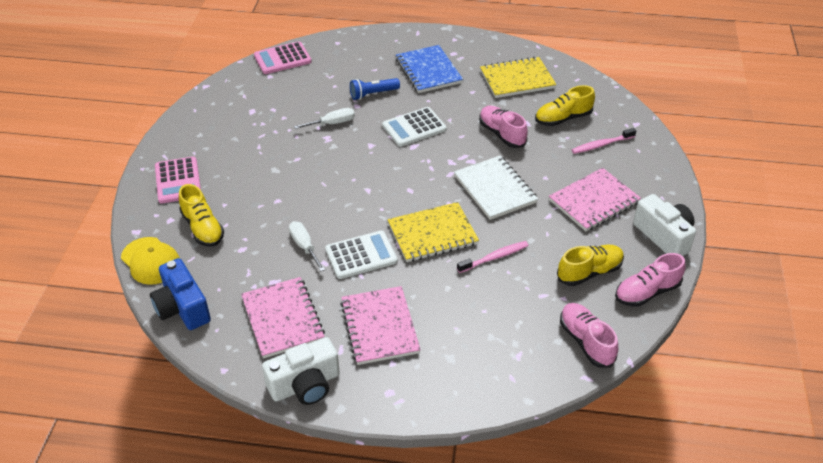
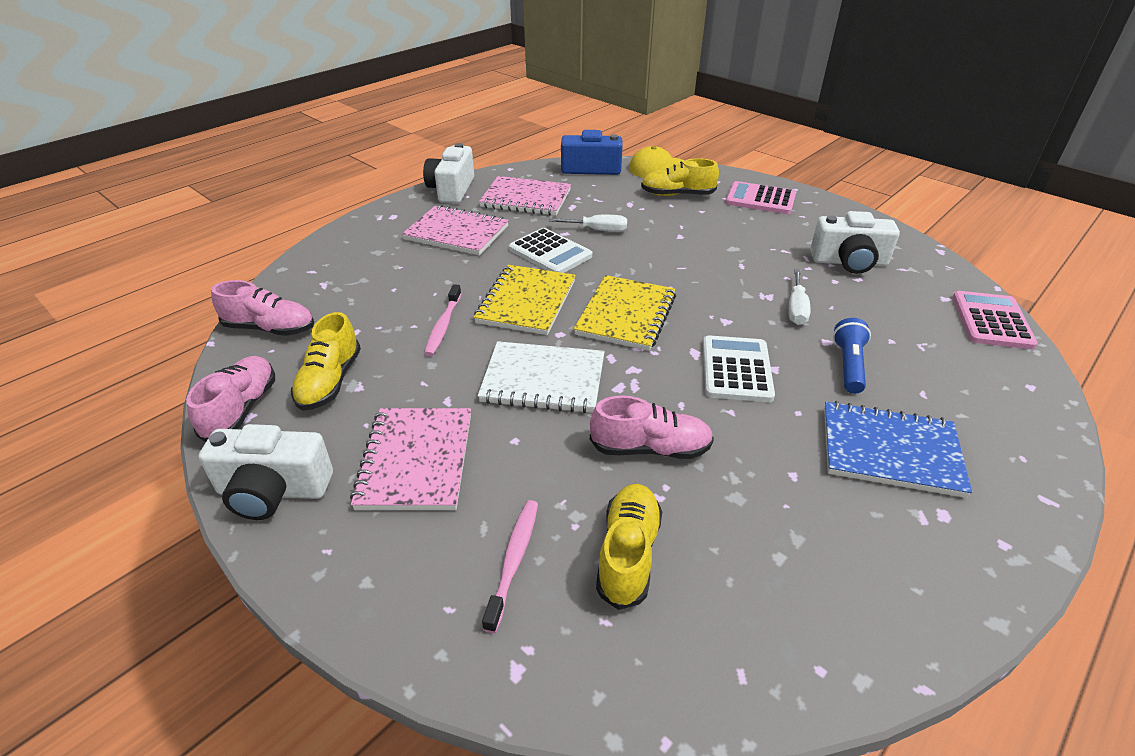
camera: 125 degrees right, 5 degrees down
(253, 117) = (849, 262): none -> white camera
(361, 255) = (550, 252): white calculator -> white calculator turned 60 degrees counterclockwise
(517, 79) = (798, 561): yellow notebook -> yellow notebook (626, 315)

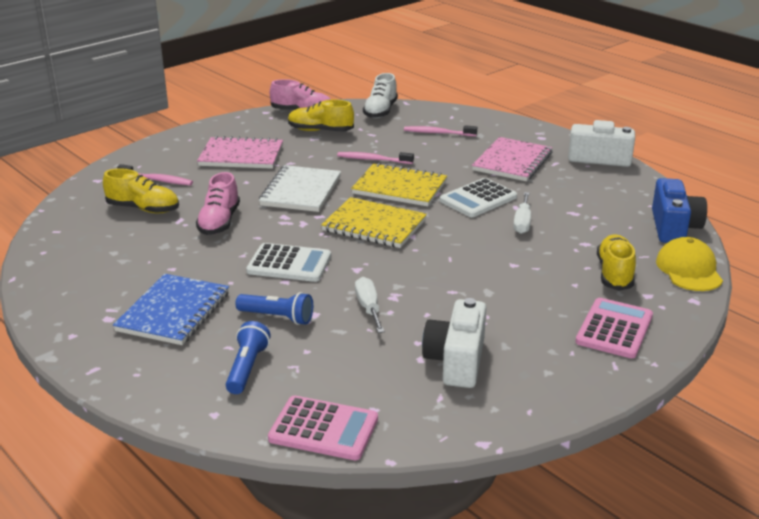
camera: 95 degrees right, 10 degrees down
(270, 328) = (380, 111): pink shoe -> white shoe
(273, 491) = (235, 125): white camera -> none
(365, 279) = (438, 133): none -> pink toothbrush
(526, 198) = (586, 191): pink notebook -> none
(796, 309) = (368, 308): white screwdriver -> white screwdriver turned 60 degrees clockwise
(947, 375) = (247, 368): none -> blue flashlight

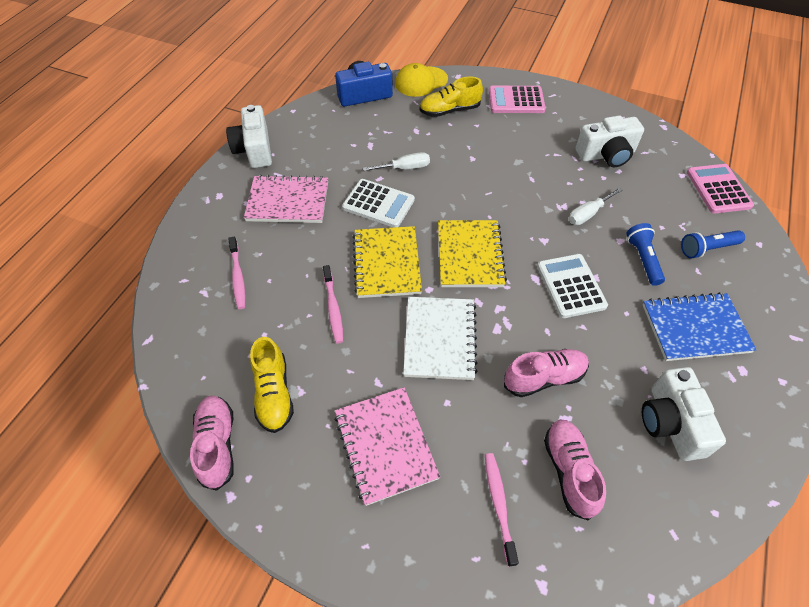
camera: 115 degrees left, 25 degrees up
(118, 261) = (670, 423): none -> white camera
(143, 209) = (569, 471): yellow shoe -> pink shoe
(301, 191) = (439, 339): white notebook -> white notebook turned 75 degrees counterclockwise
(380, 111) = (187, 355): white shoe -> none

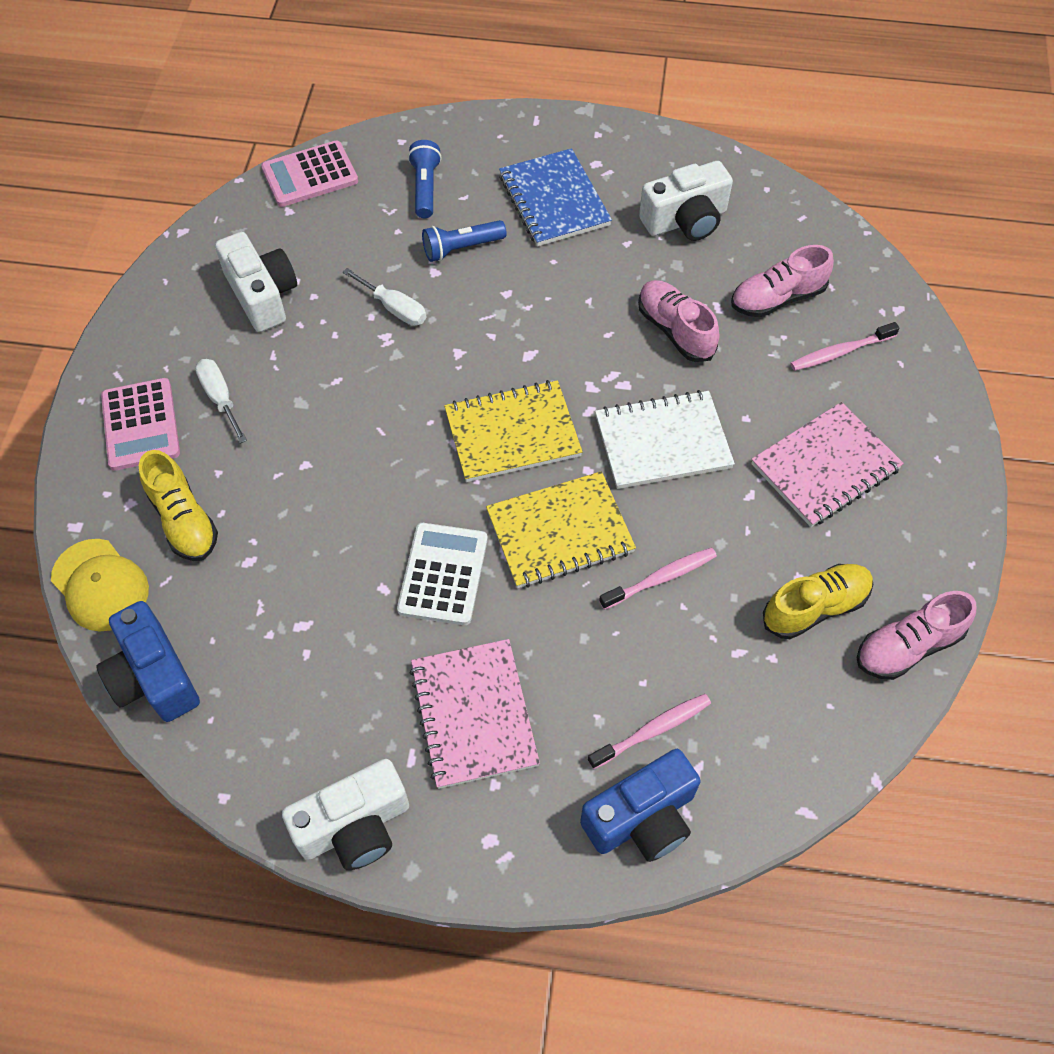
camera: 105 degrees left, 5 degrees up
(192, 259) = (642, 818): none -> blue camera
(405, 168) = (350, 556): white screwdriver -> white screwdriver (220, 398)
(571, 286) = (530, 317): white calculator -> none
(707, 249) = (425, 188): blue flashlight -> blue flashlight turned 150 degrees counterclockwise

